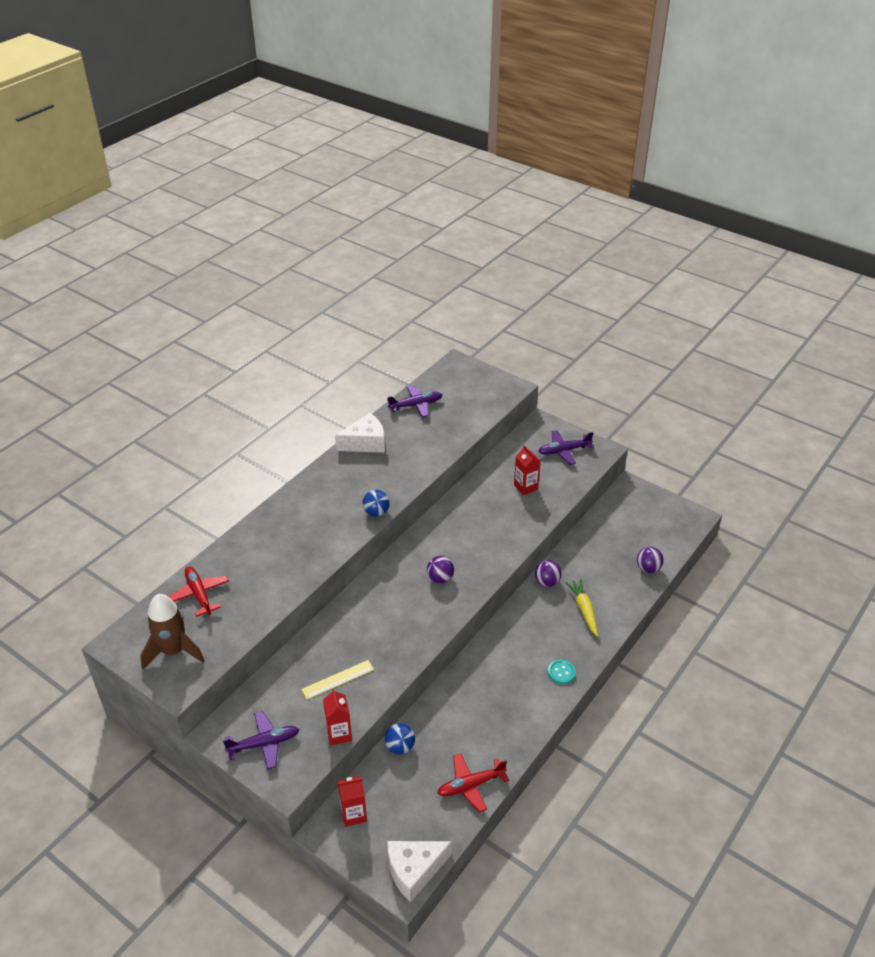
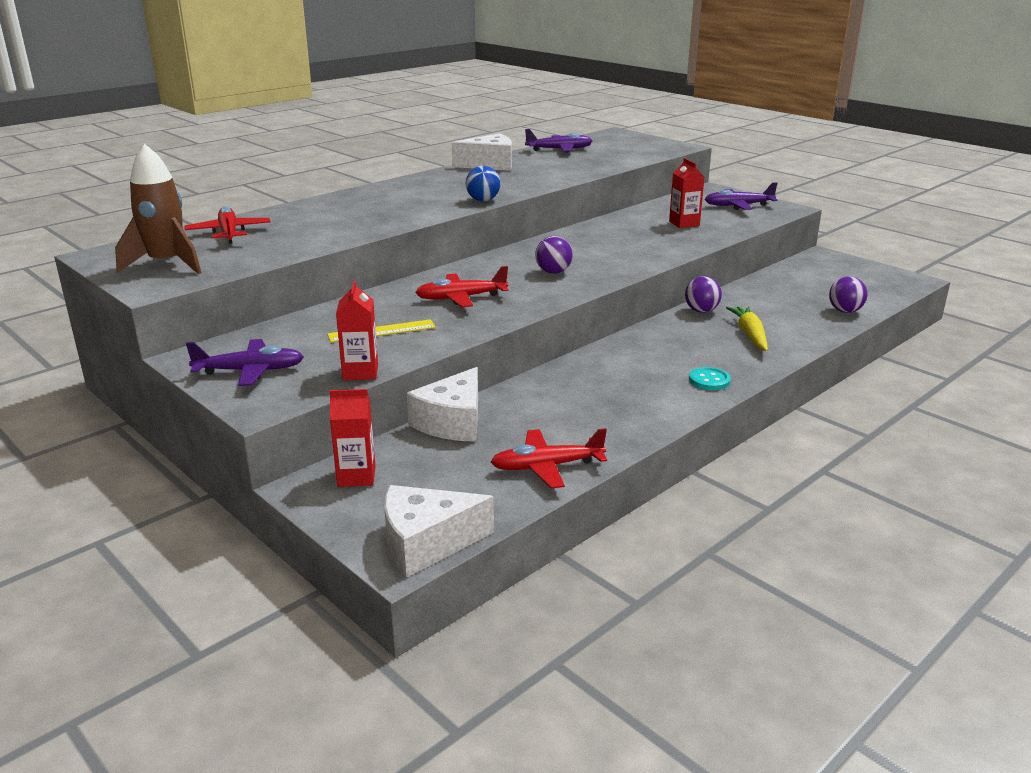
camera: 10 degrees right, 15 degrees down
(382, 626) = (461, 298): none -> red plane
(400, 747) = (452, 422): blue ball -> white cheese

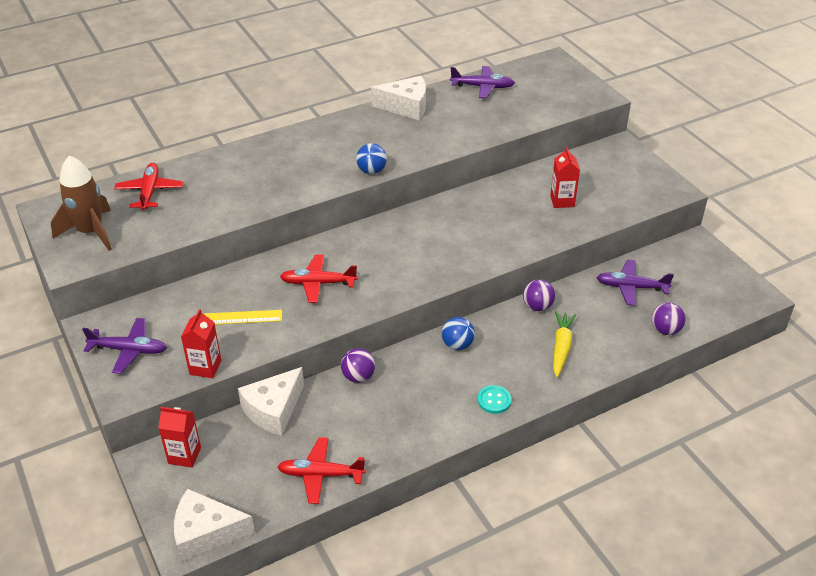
camera: 15 degrees right, 15 degrees up
(553, 272) = (409, 259): purple ball -> purple ball (358, 377)
(636, 346) = (457, 345): none -> blue ball
(738, 206) = (630, 179): purple plane -> purple plane (631, 287)

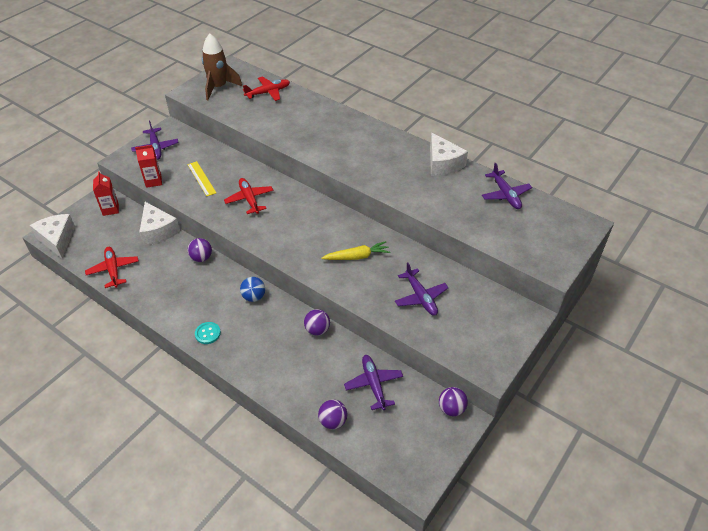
camera: 65 degrees right, 5 degrees up
(273, 410) = (158, 231): white cheese -> white cheese turned 135 degrees counterclockwise
(371, 171) = (350, 173): blue ball -> none
(561, 347) = (279, 357): yellow carrot -> yellow carrot (357, 256)
(562, 201) = (420, 297): red carton -> purple plane
(682, 246) = (451, 409): none -> purple ball

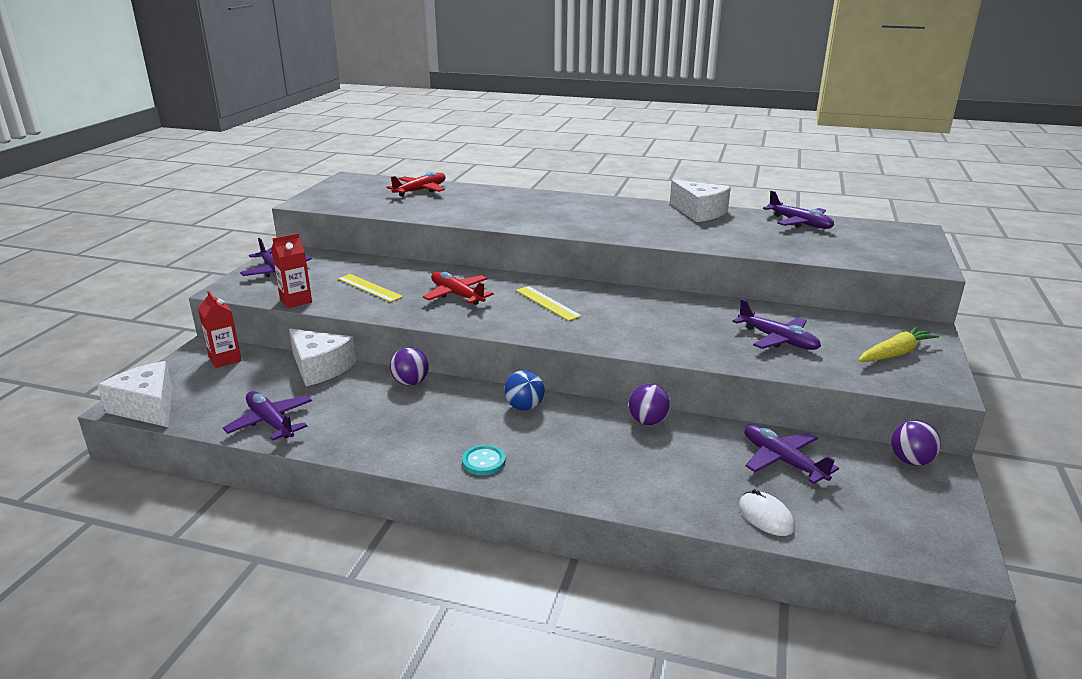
camera: 20 degrees left, 20 degrees down
(113, 270) = (271, 422): red plane -> purple plane
(219, 87) = (348, 194): brown rocket -> none
(300, 222) = (547, 303): none -> yellow ruler
(333, 421) = (766, 517): purple ball -> white mouse
(357, 256) = (656, 320): yellow carrot -> yellow carrot (895, 353)

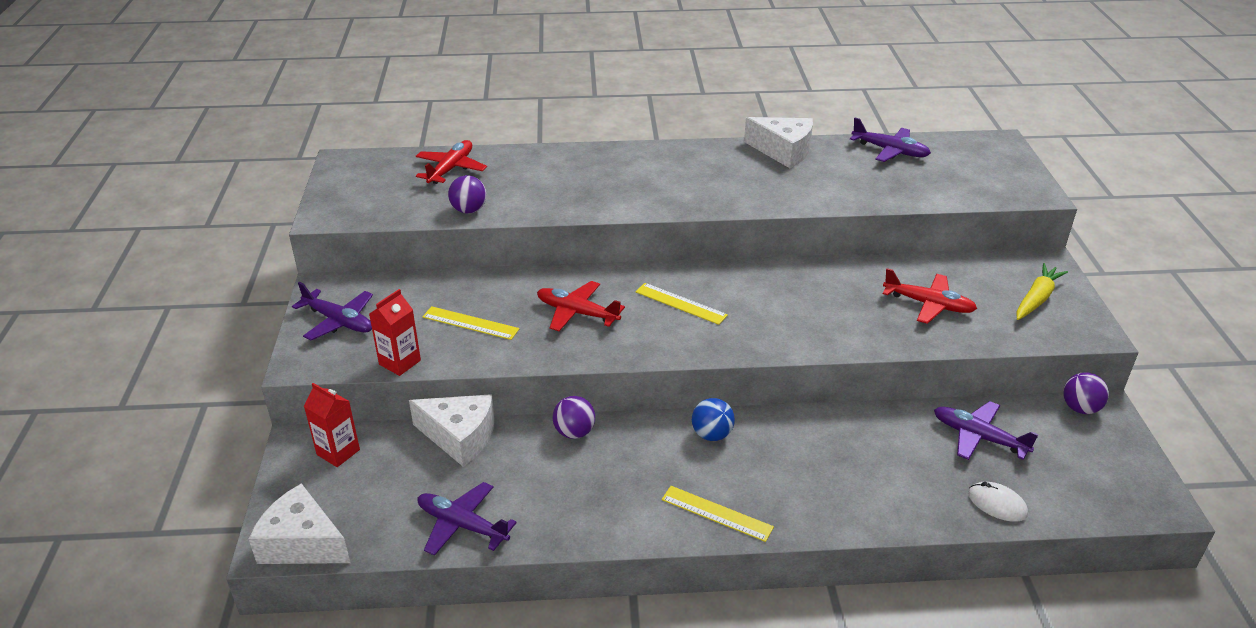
camera: 20 degrees left, 10 degrees up
(483, 461) = (716, 513): turquoise button -> yellow ruler
(648, 421) = (839, 422): purple ball -> purple ball (469, 210)
(777, 339) = (928, 304): purple plane -> red plane

